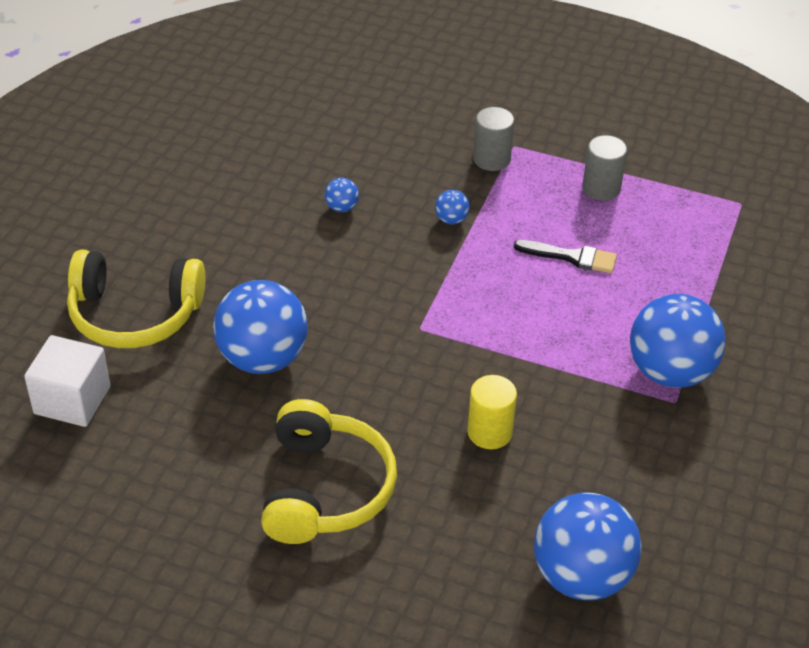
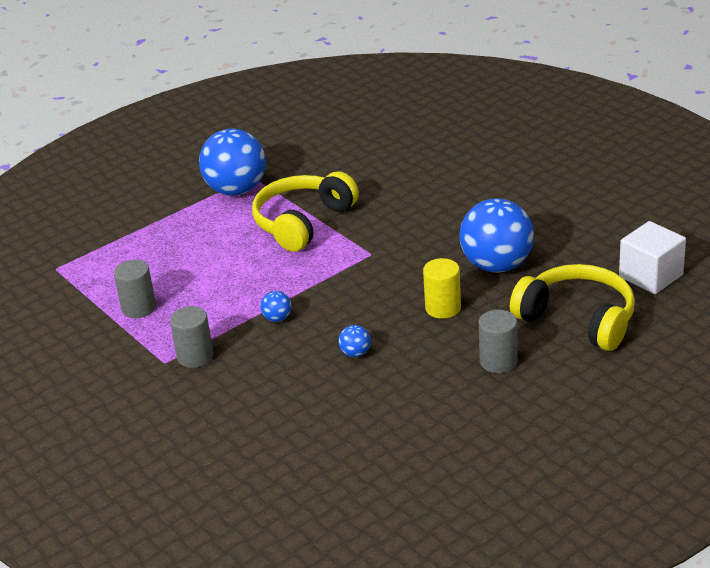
camera: 145 degrees left, 10 degrees down
(194, 241) = (498, 361): none -> grey cylinder
(325, 489) = (504, 189): yellow headphones -> yellow headphones (302, 222)
(489, 432) = (379, 190): yellow cylinder -> yellow cylinder (443, 308)
(572, 257) = (218, 268): black brush -> none
(581, 576) = (391, 124): blue ball -> none

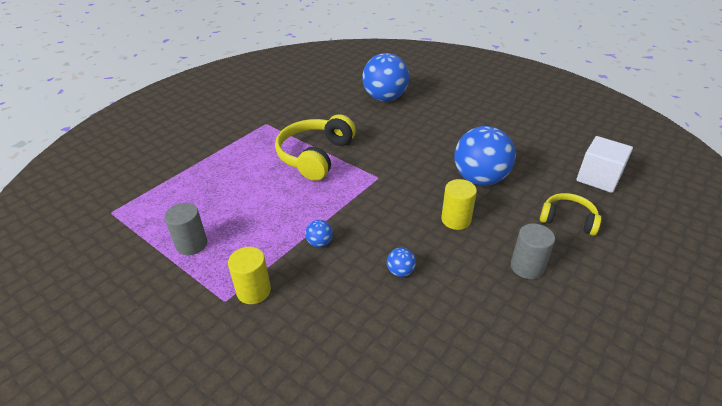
camera: 15 degrees left, 5 degrees up
(195, 356) = (253, 291): grey cylinder -> yellow cylinder
(236, 190) = (256, 134): blue ball -> blue ball (385, 98)
(578, 319) = (568, 220): yellow headphones -> yellow headphones, size x0.58

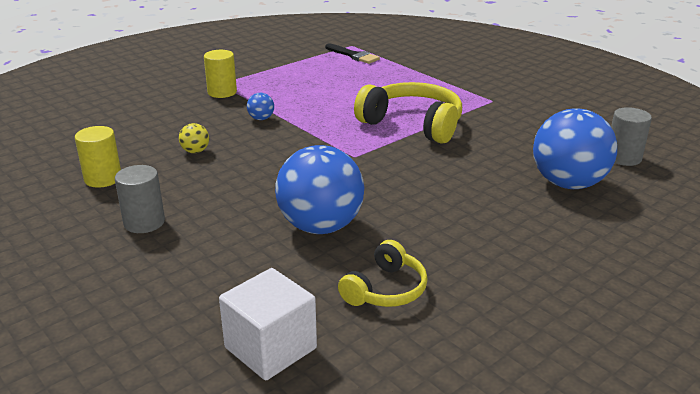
camera: 100 degrees right, 10 degrees down
(146, 206) = (353, 55): none -> black brush
(191, 244) = (293, 72): grey cylinder -> grey cylinder (623, 158)
(400, 271) = (195, 151): blue ball -> yellow ball
(456, 220) = (249, 193): yellow cylinder -> yellow cylinder (103, 179)
(568, 220) = (196, 278): yellow headphones -> yellow headphones (385, 290)

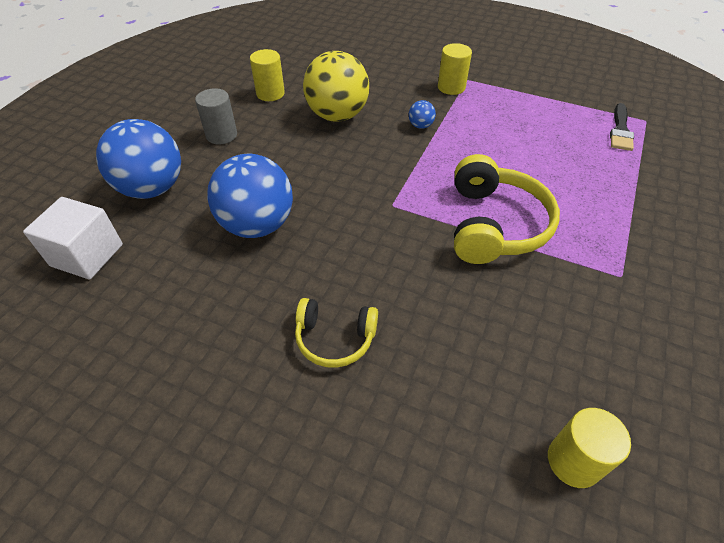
camera: 65 degrees right, 20 degrees up
(195, 151) = (337, 115): yellow ball -> yellow ball, size x2.44
(385, 290) = (177, 297): yellow headphones -> yellow headphones (335, 338)
(568, 183) = (453, 404): blue ball -> blue ball (152, 188)
(623, 158) = (573, 461): grey cylinder -> yellow cylinder

